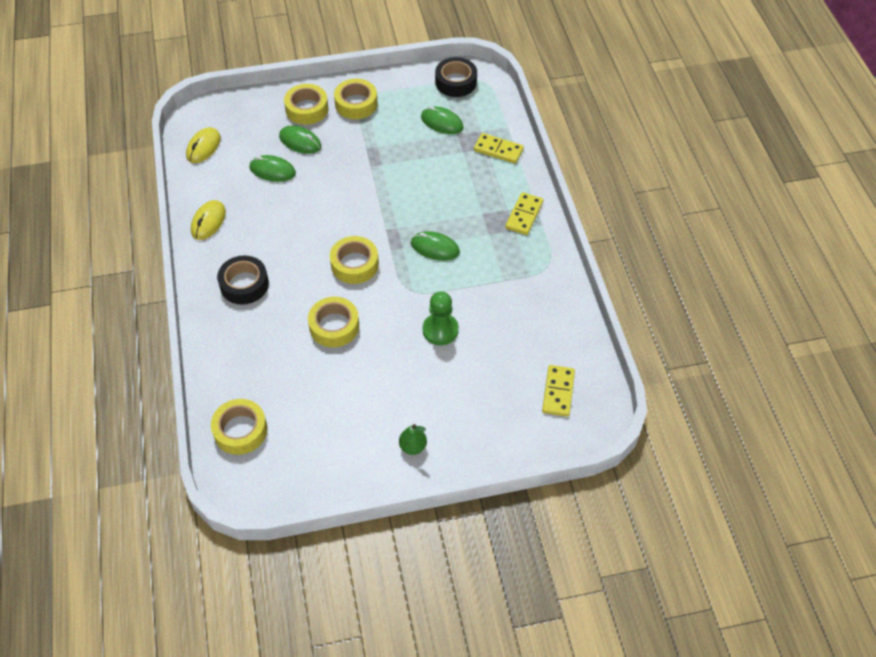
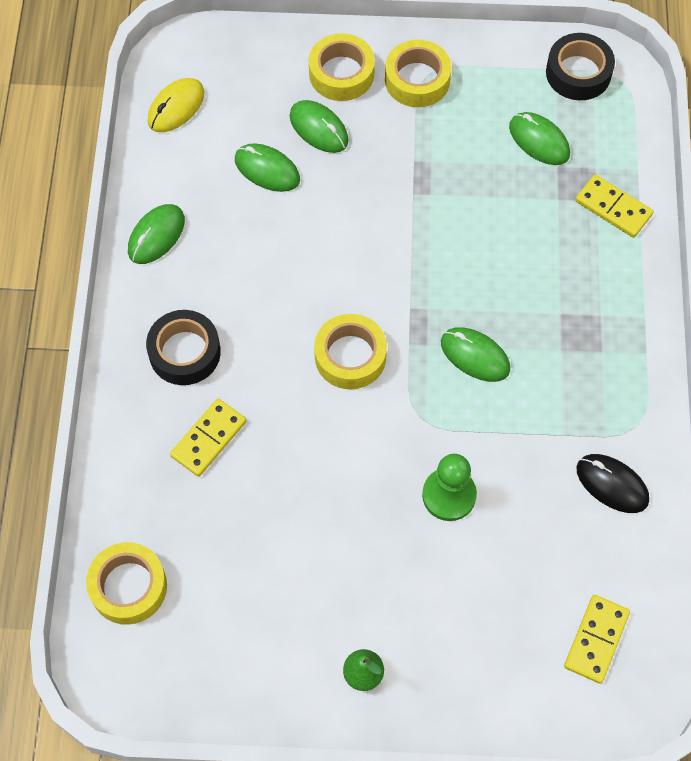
camera: 15 degrees right, 10 degrees up
(208, 221) = (156, 236): yellow mouse -> green mouse
(334, 326) = (297, 452): yellow tape -> none
(524, 215) = (623, 330): yellow domino -> yellow domino (208, 439)
(542, 302) = (612, 484): none -> black mouse

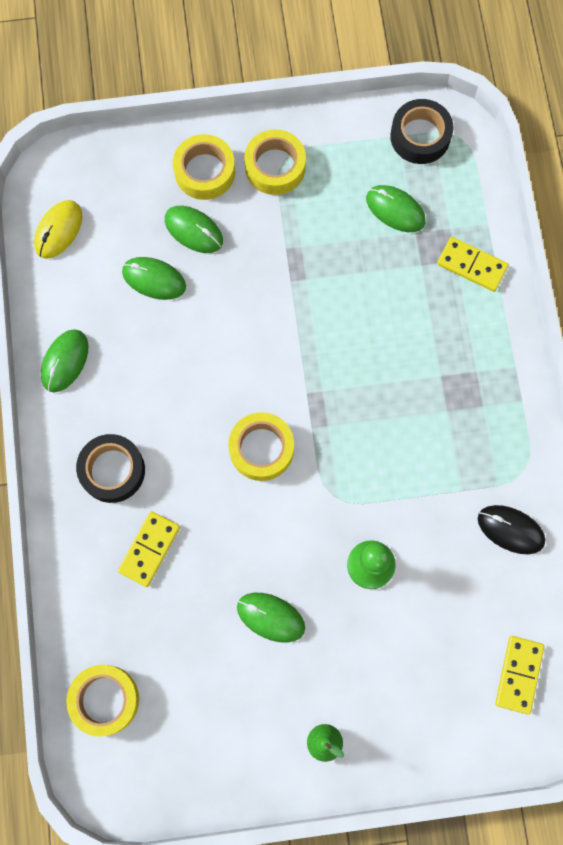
camera: 10 degrees left, 10 degrees up
(475, 356) = (372, 429): green mouse -> green mouse (270, 617)

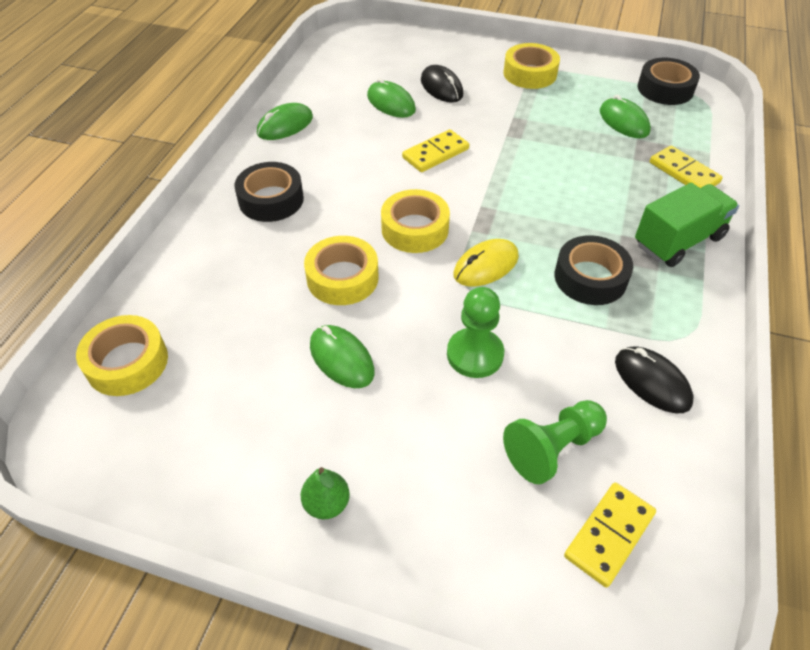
camera: 25 degrees right, 25 degrees down
(58, 230) = (336, 60): yellow mouse -> yellow mouse (486, 266)
(149, 549) = (262, 262): yellow domino -> yellow domino (435, 153)
(194, 230) = (441, 87): green mouse -> black mouse
(204, 171) = (470, 62): yellow tape -> yellow tape (342, 278)
(431, 440) = (590, 278): none -> black tape
(459, 624) = (552, 448): none -> green pawn
(490, 362) = (678, 241): none -> green truck

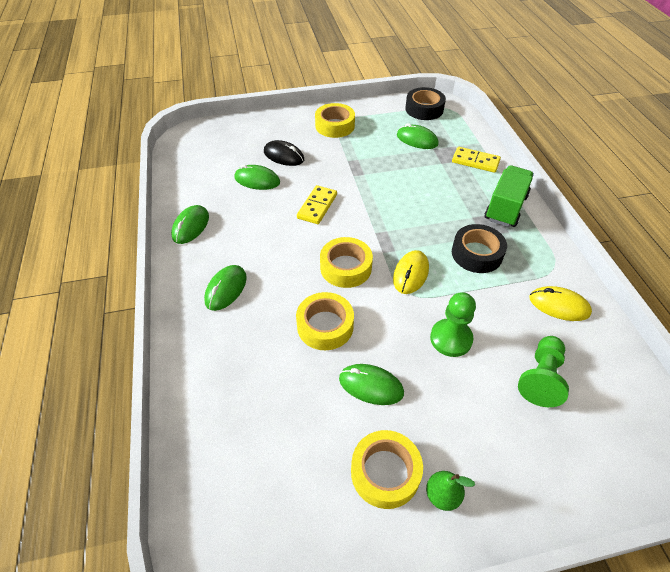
camera: 30 degrees left, 0 degrees up
(127, 362) = (215, 473): yellow tape -> yellow tape (385, 472)
(271, 199) = (226, 289): black tape -> green mouse
(609, 535) = (610, 415): yellow domino -> none
(652, 382) = (559, 306): black mouse -> yellow mouse

